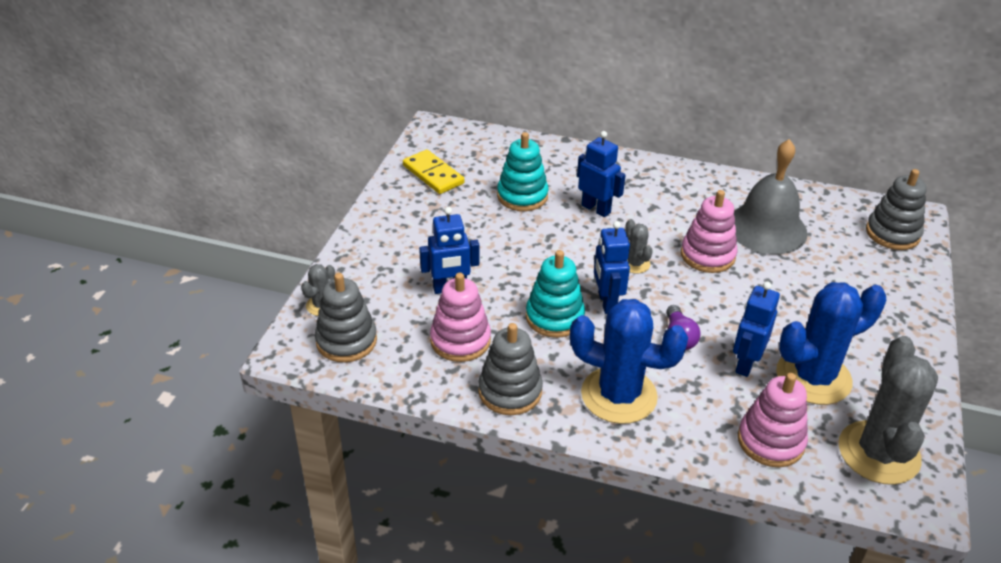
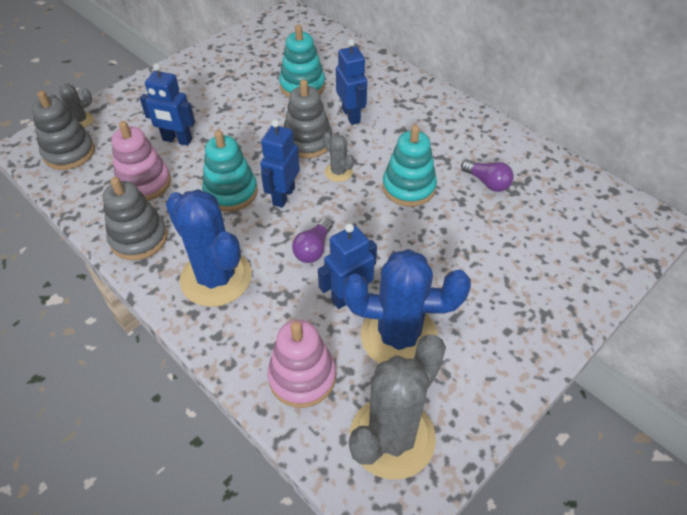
camera: 30 degrees right, 10 degrees up
(433, 174) = (252, 48): yellow domino -> none
(635, 264) = (338, 172): grey cactus -> grey cactus turned 45 degrees counterclockwise
(707, 255) = (408, 187): pink stacking toy -> turquoise stacking toy
(766, 228) = (487, 182): grey bell -> purple light bulb
(892, 233) = (612, 231): grey stacking toy -> grey stacking toy (307, 142)

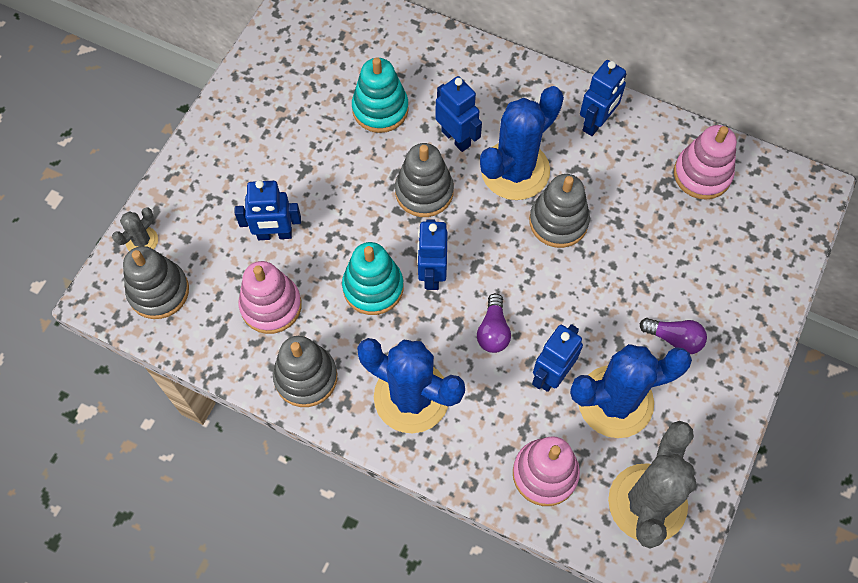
camera: 20 degrees left, 15 degrees up
(338, 172) = (476, 224): grey cactus -> none
(388, 146) = (515, 170): none -> blue cactus
(408, 187) = (558, 221): turquoise stacking toy -> grey stacking toy
(471, 132) = (596, 123): none -> blue robot
(487, 182) = (636, 189): purple light bulb -> purple light bulb (674, 339)
(551, 186) = (702, 174): none -> pink stacking toy

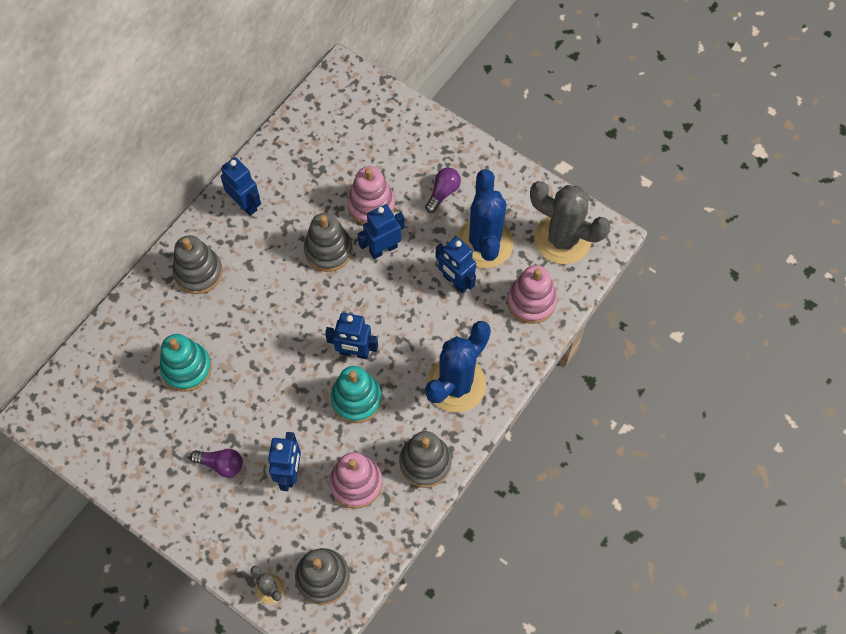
camera: 80 degrees left, 0 degrees up
(424, 192) = (277, 346): grey stacking toy -> grey stacking toy (198, 272)
(456, 138) = (232, 312): blue robot -> blue robot (383, 249)
(493, 331) = (412, 316): purple light bulb -> purple light bulb (221, 464)
(515, 170) = (274, 273): blue cactus -> none
(702, 174) = (311, 141): pink stacking toy -> pink stacking toy (371, 205)

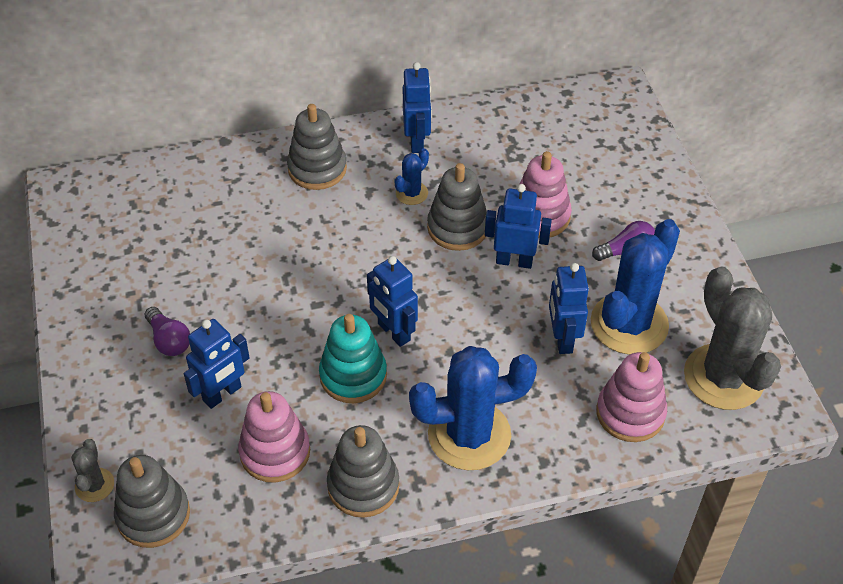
camera: 40 degrees right, 15 degrees down
(186, 368) = (224, 238): turquoise stacking toy -> none
(277, 246) = (411, 193): none -> blue cactus

